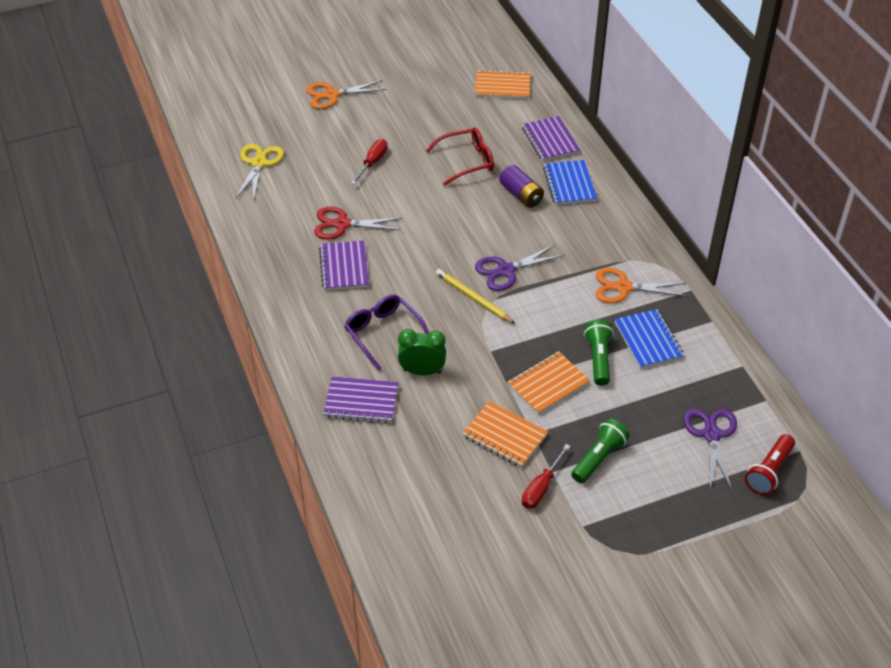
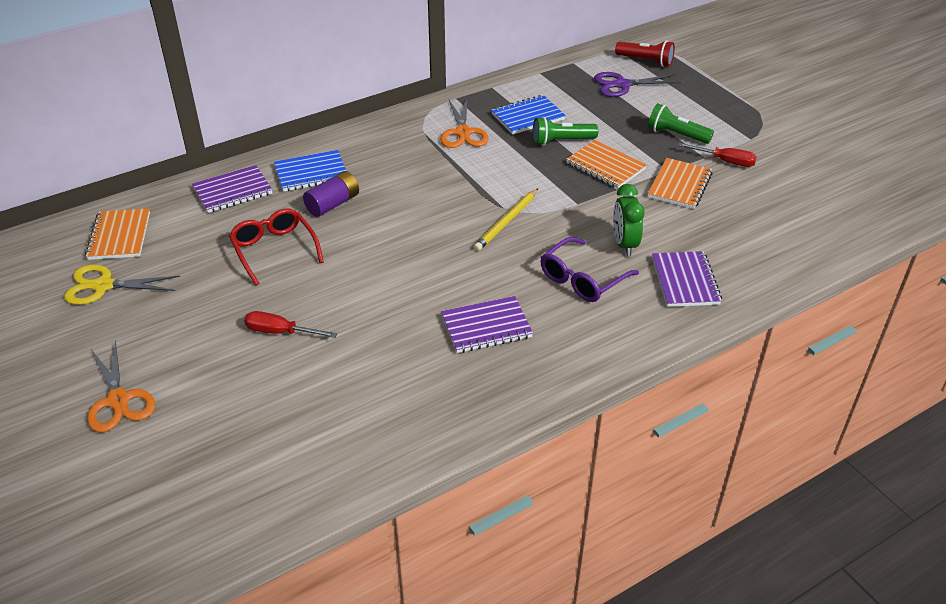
camera: 100 degrees left, 5 degrees down
(259, 163) = (287, 454): yellow scissors -> yellow scissors (103, 286)
(342, 224) = (408, 341): red scissors -> none
(506, 270) = (458, 204): purple scissors -> none

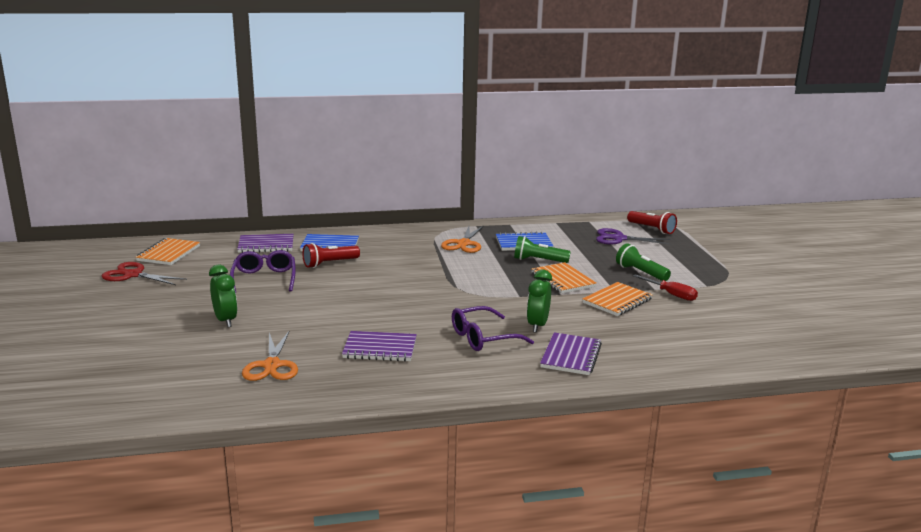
camera: 20 degrees right, 20 degrees down
(103, 286) = (133, 275): yellow scissors -> red scissors
(118, 400) = (83, 332): orange scissors -> orange scissors (272, 365)
(274, 250) = (264, 279): red glasses -> purple glasses
(280, 332) = (225, 320): red screwdriver -> green clock
(333, 204) = (329, 263): purple battery -> red flashlight
(506, 222) = (452, 296): yellow pencil -> none

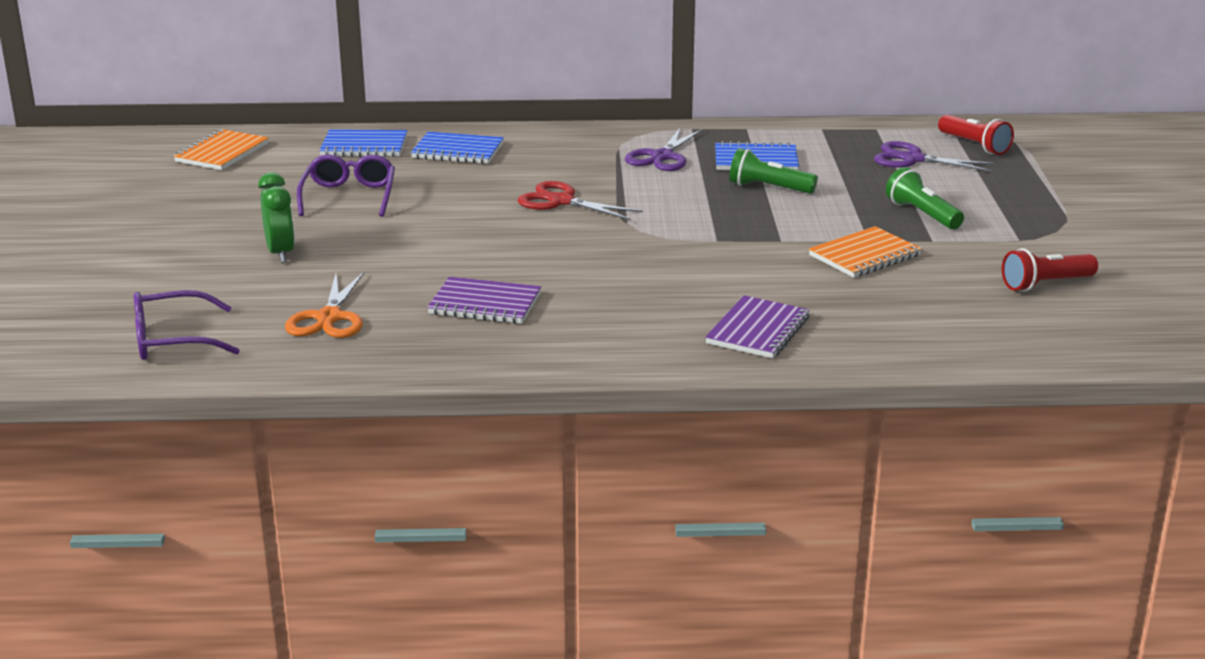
camera: 10 degrees right, 5 degrees up
(133, 275) = (166, 182): red scissors -> red scissors (561, 201)
(266, 245) = (364, 146): purple notebook -> blue notebook
(329, 263) = (449, 178): red flashlight -> red flashlight (1045, 284)
(464, 244) = (662, 157): orange scissors -> purple scissors
(483, 338) = (638, 298): purple glasses -> purple glasses (172, 340)
(537, 325) = (726, 284): green clock -> none
(562, 280) = (793, 219): orange notebook -> none
(671, 294) = (955, 250): red screwdriver -> none

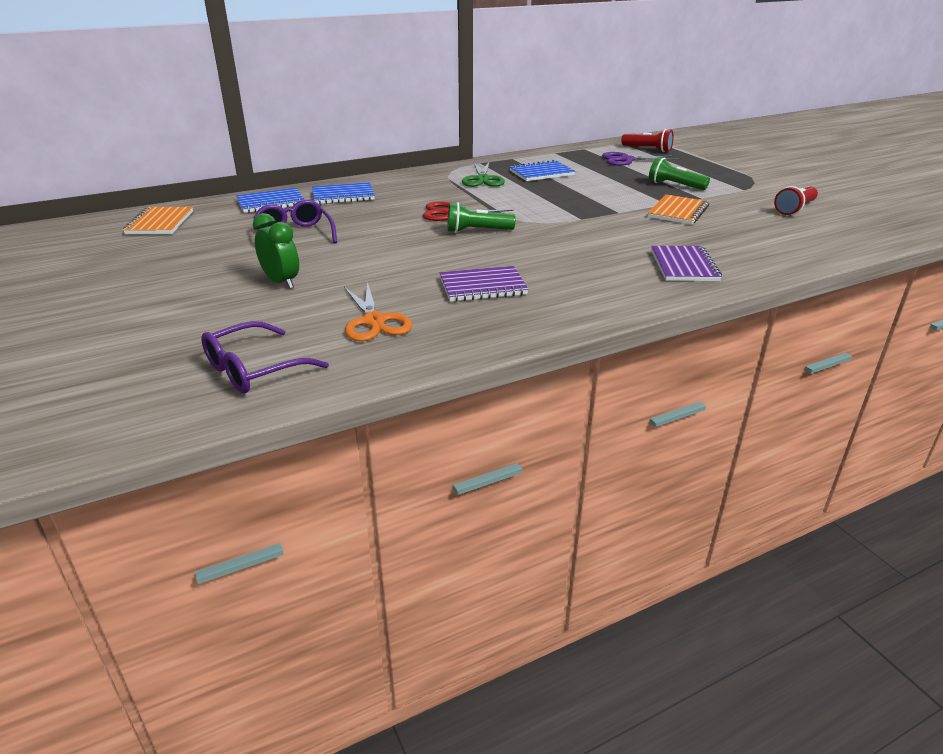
camera: 25 degrees left, 5 degrees up
(662, 157) = (482, 179): purple scissors -> green scissors
(768, 188) = (570, 186): green flashlight -> green flashlight (477, 231)

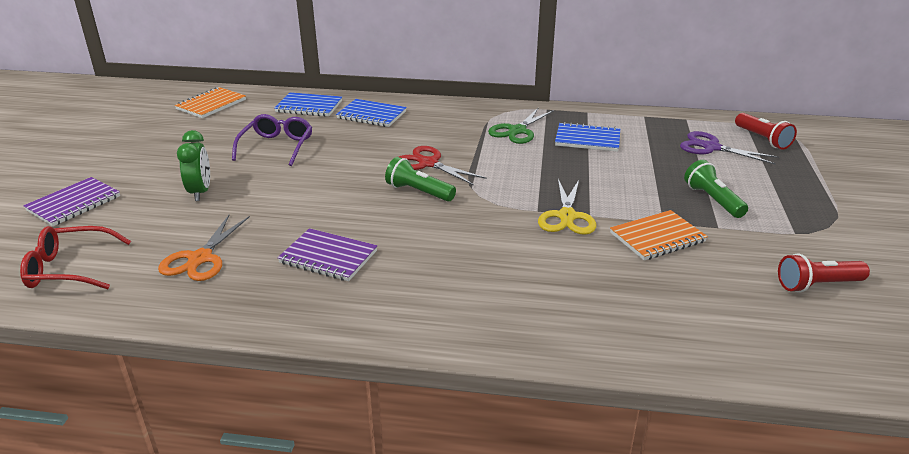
camera: 35 degrees right, 0 degrees up
(253, 370) = (69, 269): purple glasses -> red glasses
(606, 216) = (567, 216): none -> yellow scissors
(684, 266) = (547, 311): purple notebook -> purple notebook (74, 203)

